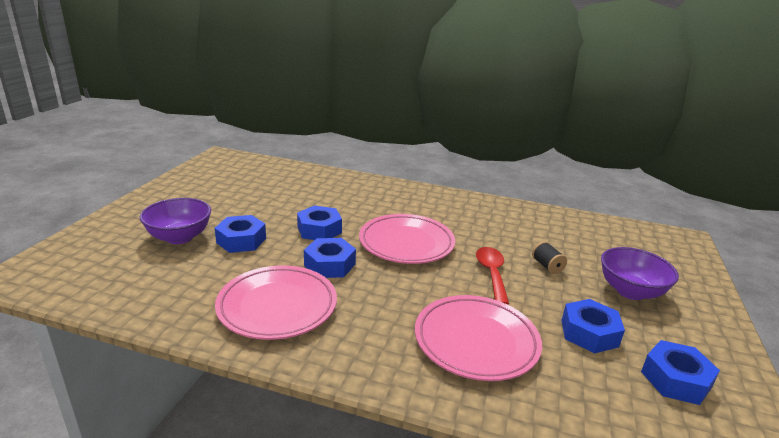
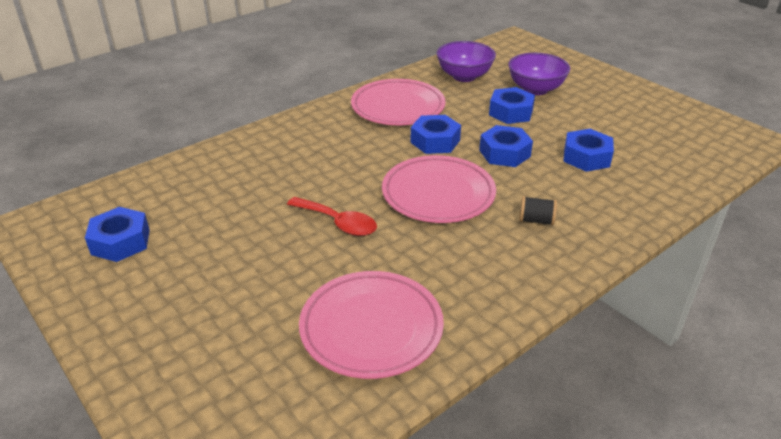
camera: 125 degrees right, 10 degrees up
(476, 341) = (271, 170): pink plate -> pink plate (371, 328)
(547, 266) = (311, 270): black spool -> black spool (536, 220)
(589, 333) = (208, 231): blue nut -> blue nut (586, 157)
(630, 291) = (211, 305): purple bowl -> purple bowl (464, 76)

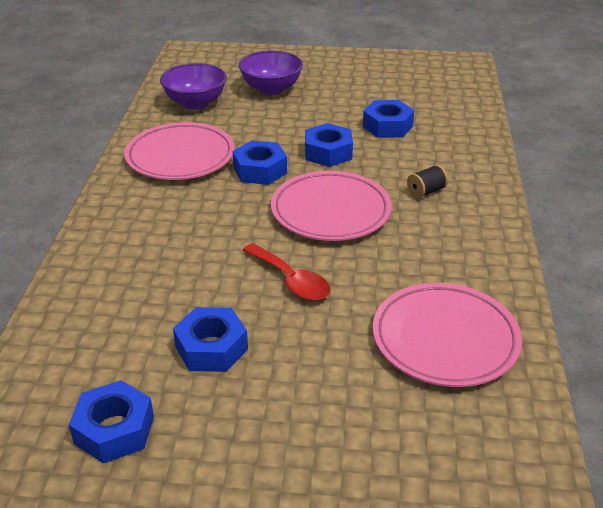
camera: 45 degrees left, 0 degrees up
(338, 223) = (291, 280): red spoon -> red spoon turned 60 degrees clockwise
(511, 112) = (281, 117): blue nut -> blue nut (211, 348)

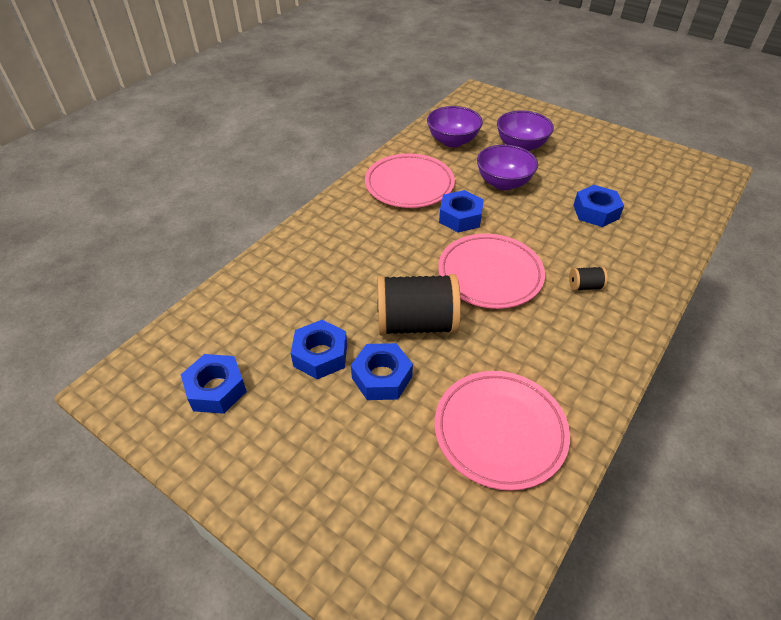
camera: 30 degrees right, 10 degrees up
(279, 127) = (503, 183): none -> purple bowl
(291, 280) = (416, 324): red spoon -> black spool
(328, 152) = (526, 220): blue nut -> blue nut (382, 377)

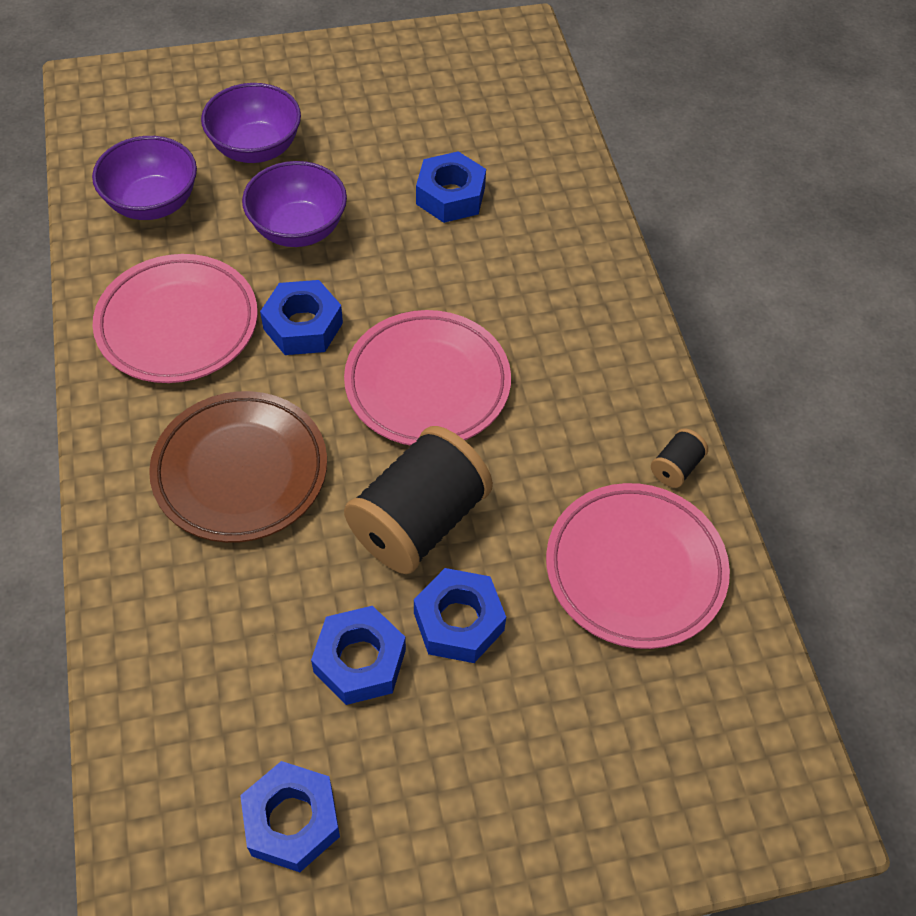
camera: 50 degrees left, 10 degrees up
(366, 250) = (240, 471): none -> brown plate
(585, 286) = (540, 316): black spool -> black spool (676, 467)

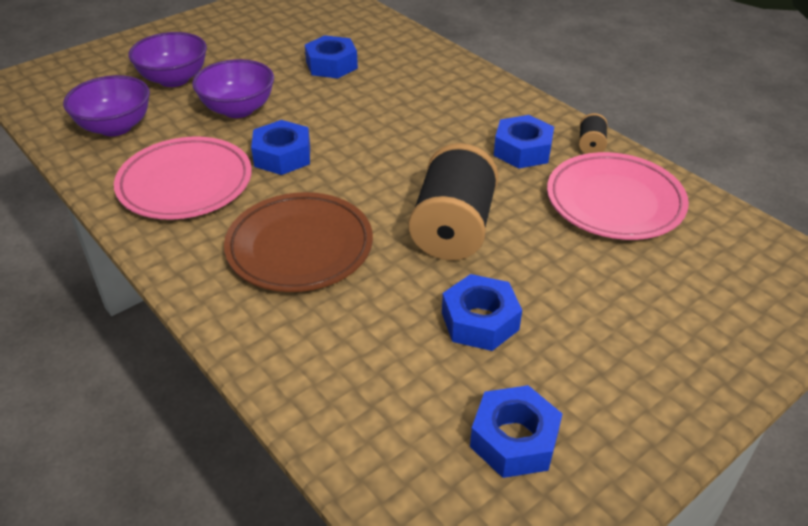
camera: 25 degrees left, 15 degrees down
(427, 384) = (396, 157): pink plate -> none
(458, 622) = (528, 272): blue nut -> blue nut (522, 150)

